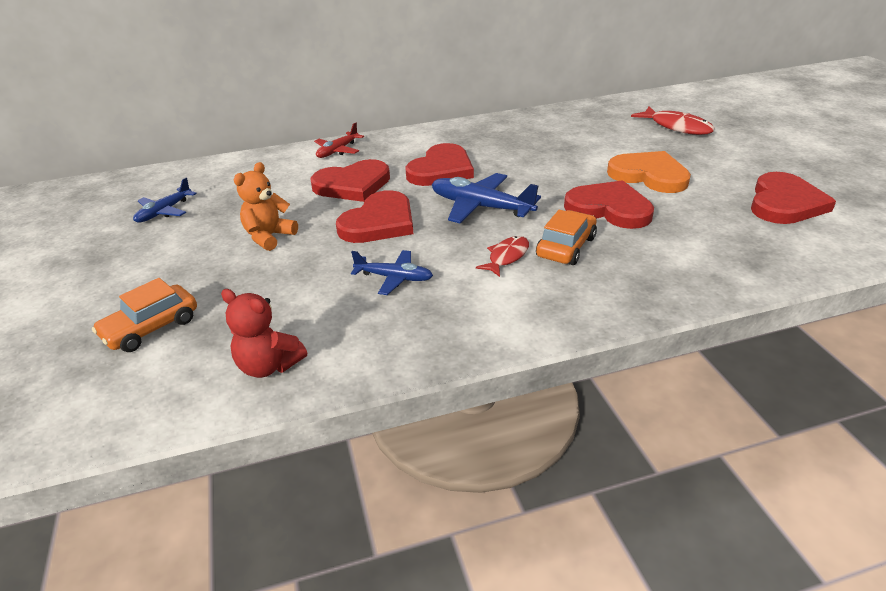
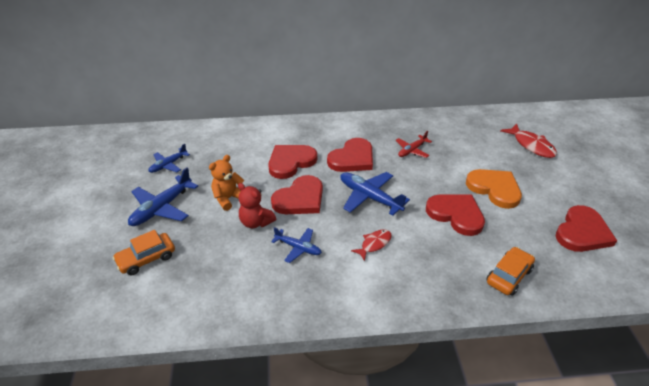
camera: 10 degrees right, 5 degrees up
(164, 262) = (162, 208): none -> blue plane
(269, 366) = (208, 302): red teddy bear -> red teddy bear (256, 222)
(338, 151) = (288, 129): red plane -> red plane (412, 150)
(353, 185) = (290, 162): red heart -> red heart turned 150 degrees clockwise
(566, 247) = (415, 243): orange car -> orange car (508, 276)

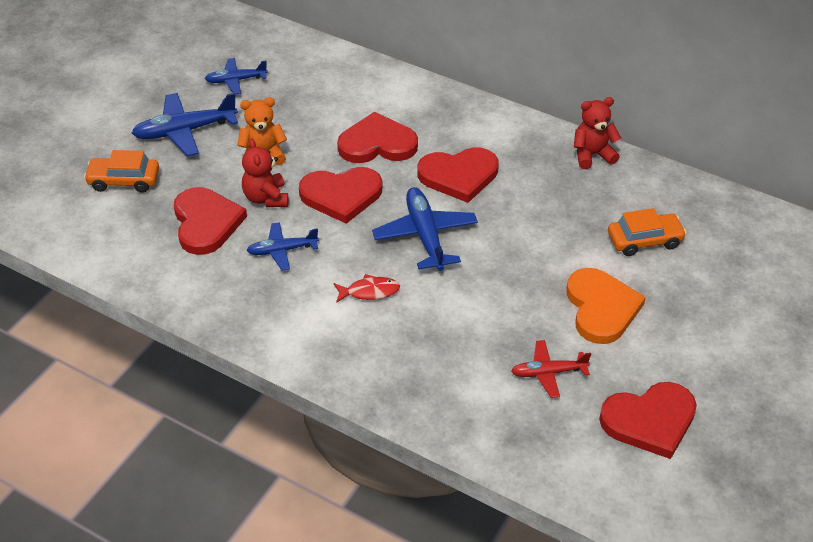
camera: 35 degrees right, 5 degrees up
(298, 248) = (282, 250): blue plane -> blue plane turned 105 degrees clockwise
(404, 120) = (592, 155): none -> red teddy bear
(412, 150) = (551, 203): red plane -> red plane (548, 373)
(456, 214) = (508, 311): red heart -> red heart (206, 223)
(508, 276) = (485, 411): orange car -> orange car (644, 240)
(531, 145) = (737, 280): red fish -> none

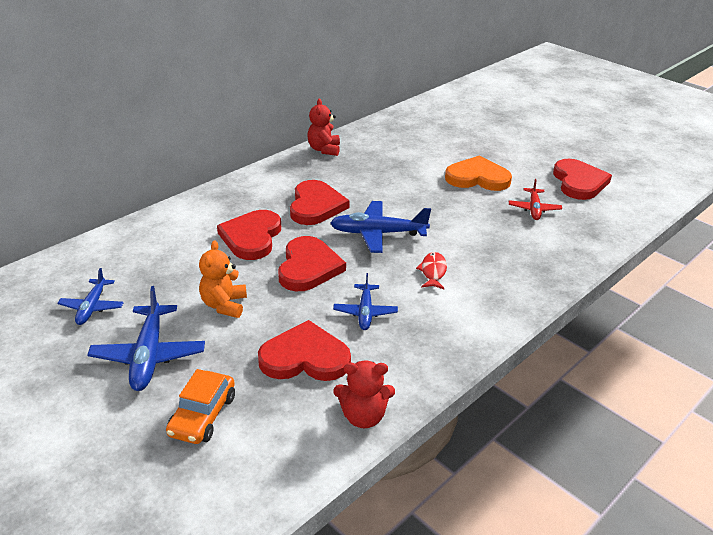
camera: 75 degrees left, 10 degrees down
(266, 198) = (288, 312): red teddy bear -> red teddy bear (363, 416)
(644, 240) = (419, 150): orange car -> none

